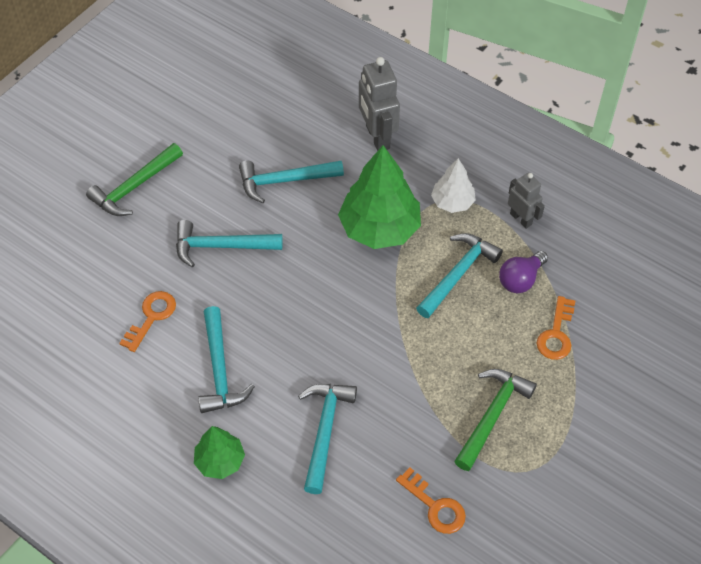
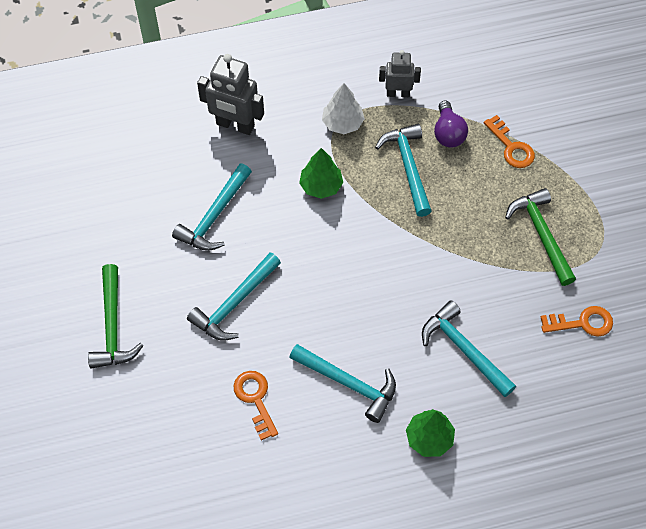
camera: 50 degrees left, 5 degrees up
(379, 228) = (321, 186): green tree -> green tree, size x0.55

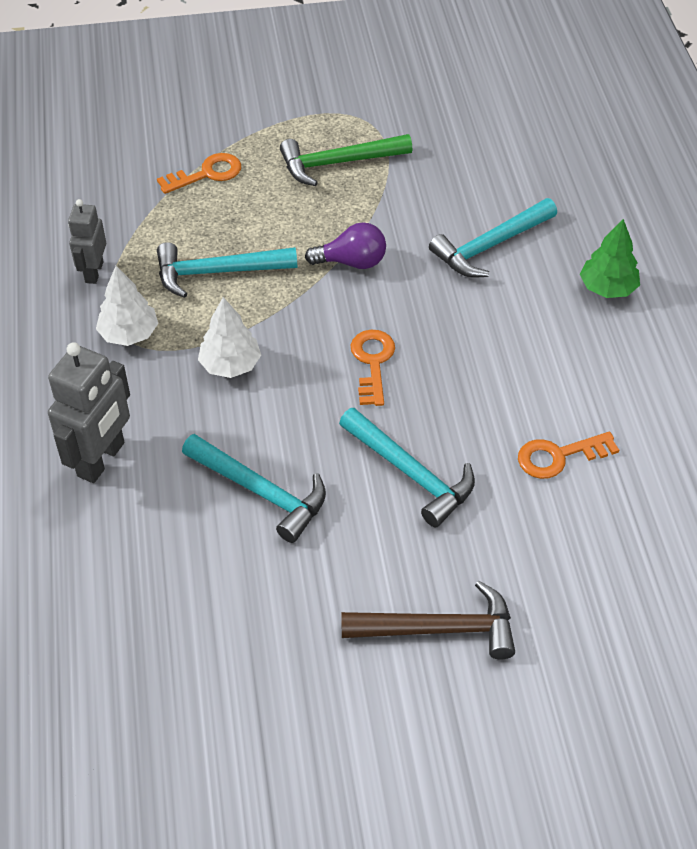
camera: 85 degrees left, 10 degrees down
(113, 326) = (438, 629): green hammer -> brown hammer
(321, 186) = (230, 365): green tree -> white tree
(348, 383) = (535, 357): turquoise hammer -> none
(448, 133) = (172, 229): purple light bulb -> purple light bulb (352, 262)
(582, 323) = (459, 145): orange key -> orange key (372, 362)

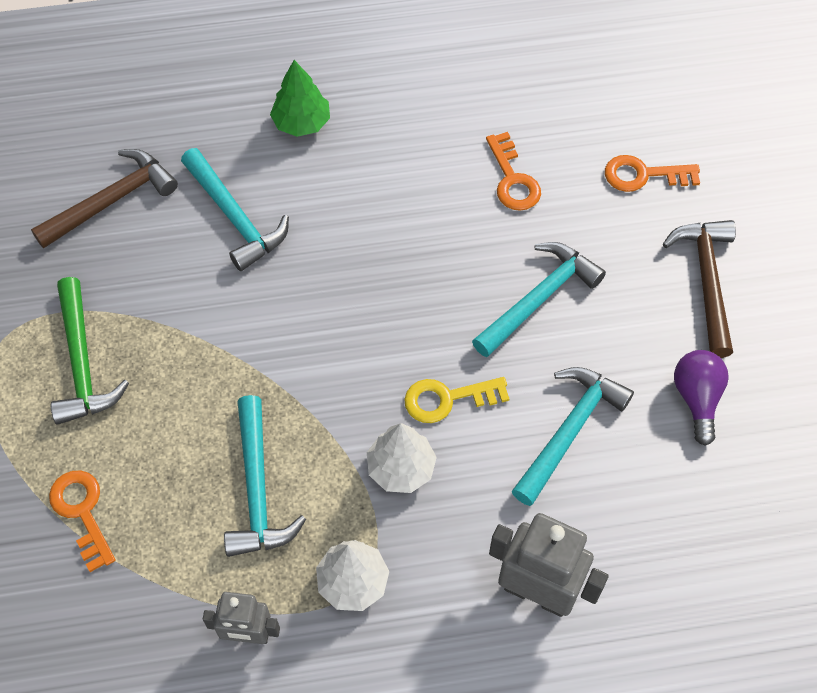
camera: 90 degrees left, 10 degrees up
(298, 398) = (448, 399): none -> yellow key
(352, 262) = (250, 348): purple light bulb -> purple light bulb (697, 398)
(372, 362) = (398, 330): orange key -> orange key (643, 175)
(500, 167) = (111, 201): none -> brown hammer

